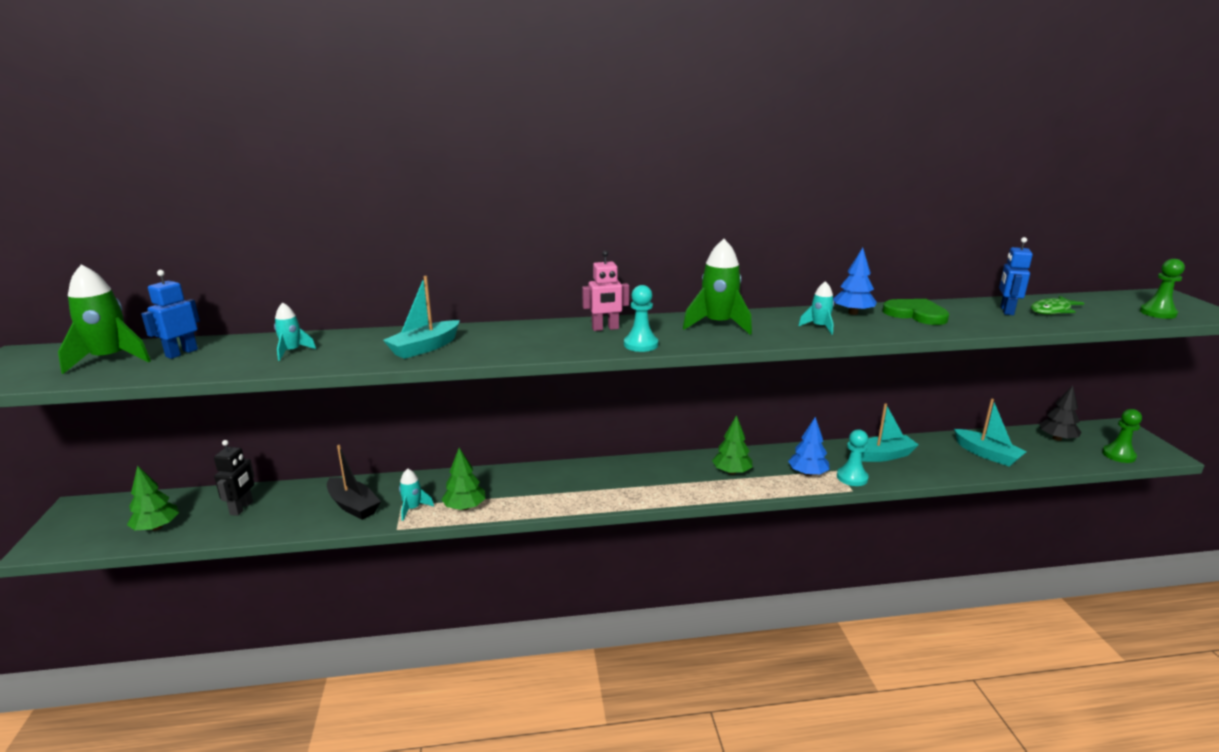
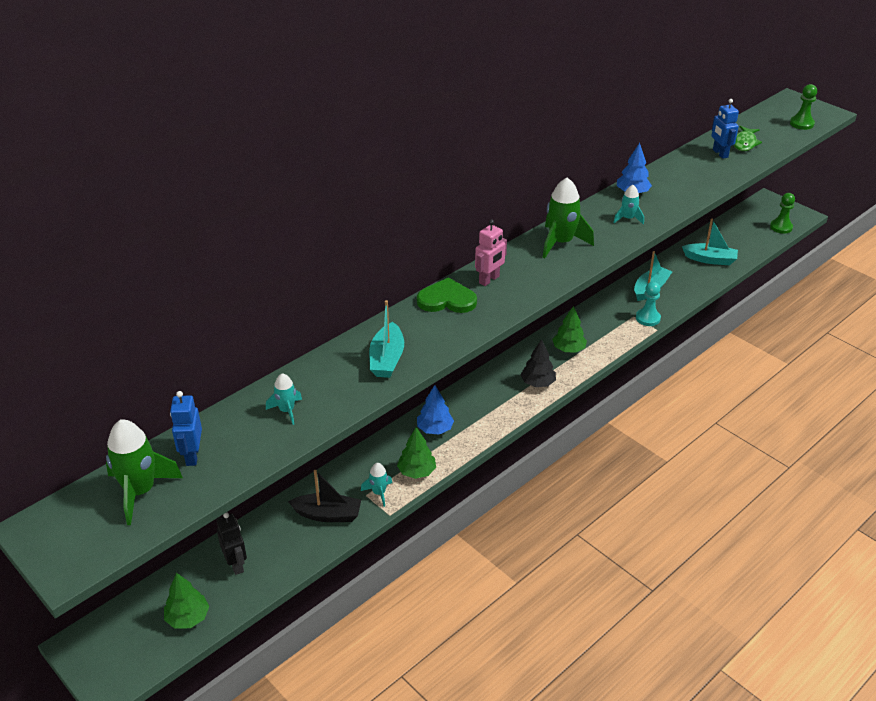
camera: 35 degrees left, 15 degrees up
(641, 345) = (536, 288): turquoise pawn -> none
(807, 473) = (618, 327): blue tree -> blue tree (435, 429)
(916, 314) = (671, 179): green heart -> green heart (447, 300)
(1057, 438) = (739, 226): black tree -> black tree (537, 383)

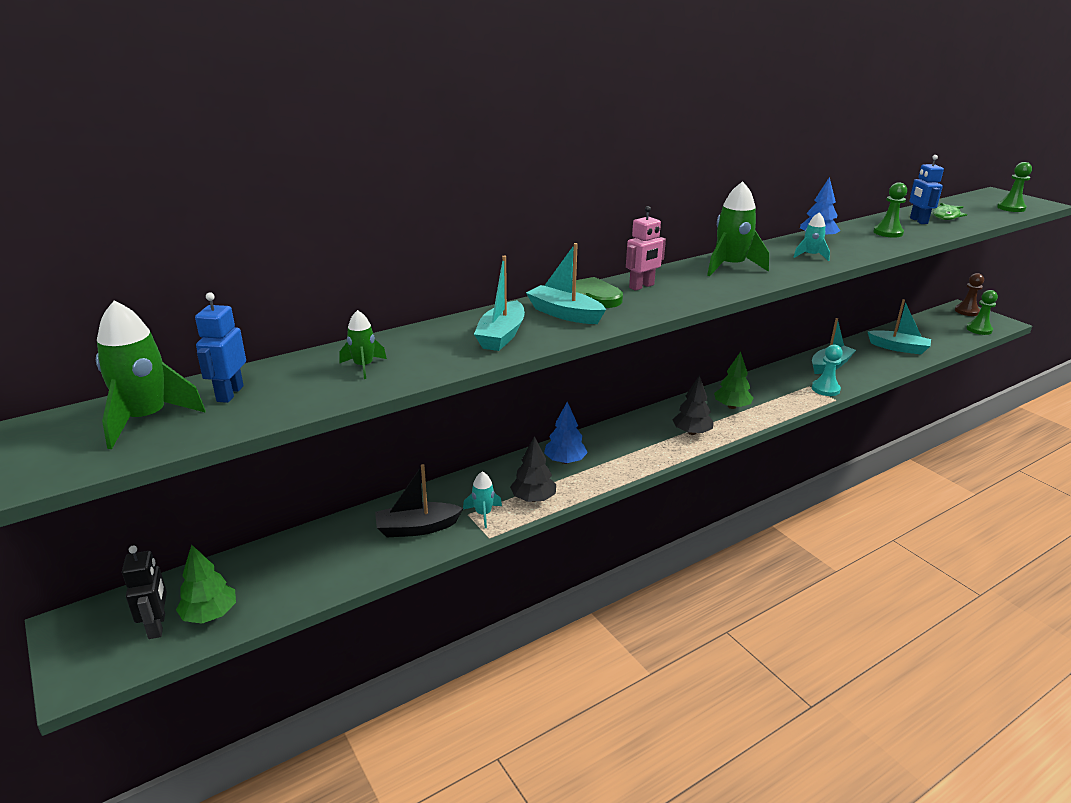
camera: 10 degrees right, 10 degrees down
(236, 564) = (291, 565): black robot -> black robot (157, 626)
(287, 410) = (363, 366): turquoise rocket -> green rocket
(328, 514) = (417, 528): black boat -> black boat turned 150 degrees clockwise
(416, 472) = (533, 499): green tree -> black tree
(432, 325) = (564, 314): none -> turquoise boat
(693, 175) = (888, 233): none -> green pawn
(771, 204) = (966, 311): none -> brown pawn

